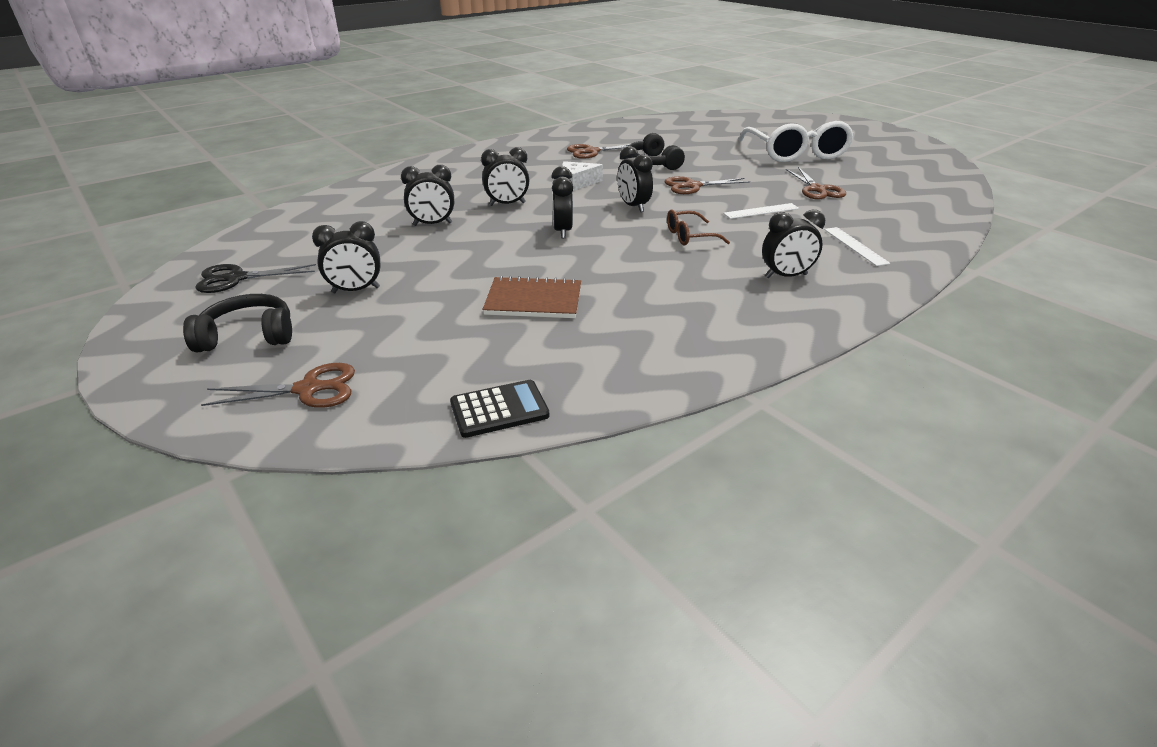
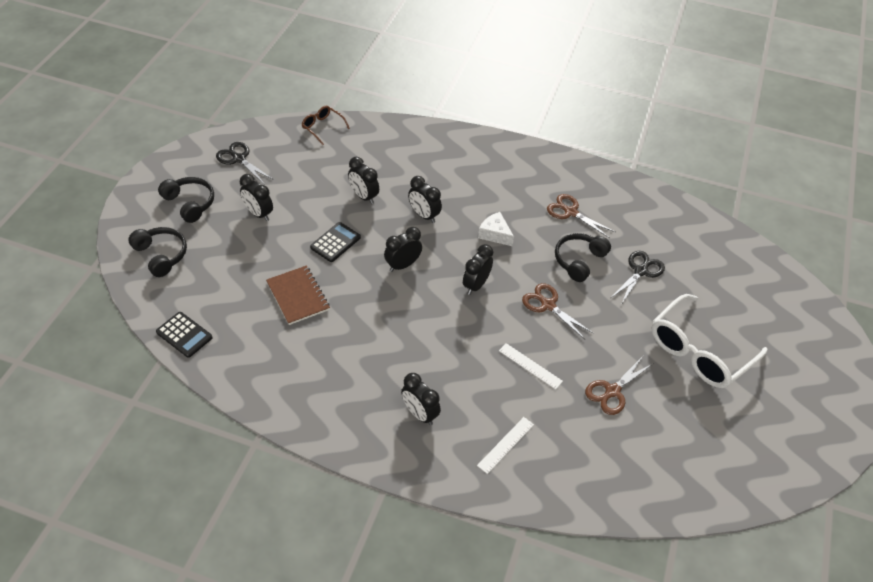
camera: 55 degrees right, 15 degrees up
(309, 389) = (161, 255): brown scissors -> black headphones
(478, 256) = (335, 242): none -> black calculator
(689, 236) = (446, 337): brown glasses -> brown glasses (322, 127)
(690, 148) = (641, 271): none -> black scissors

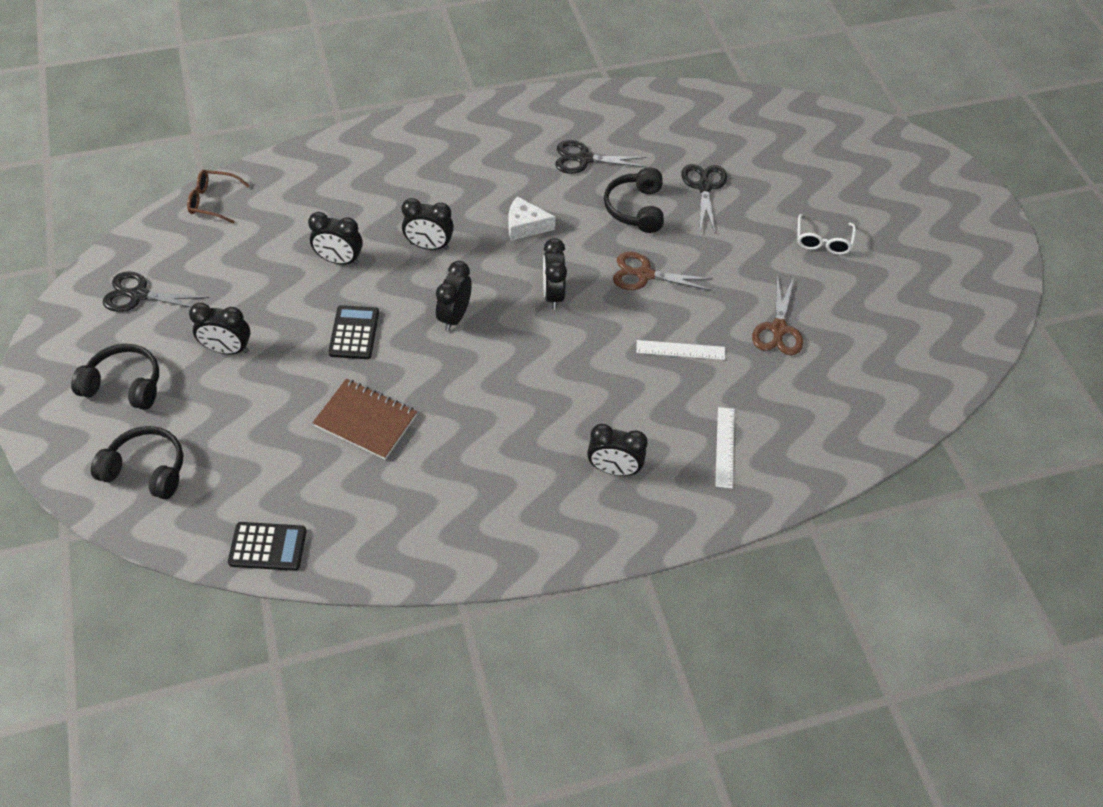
camera: 35 degrees left, 5 degrees up
(570, 212) = (583, 159): brown scissors -> black scissors
(698, 352) = (823, 241): white glasses -> white glasses, size x0.48

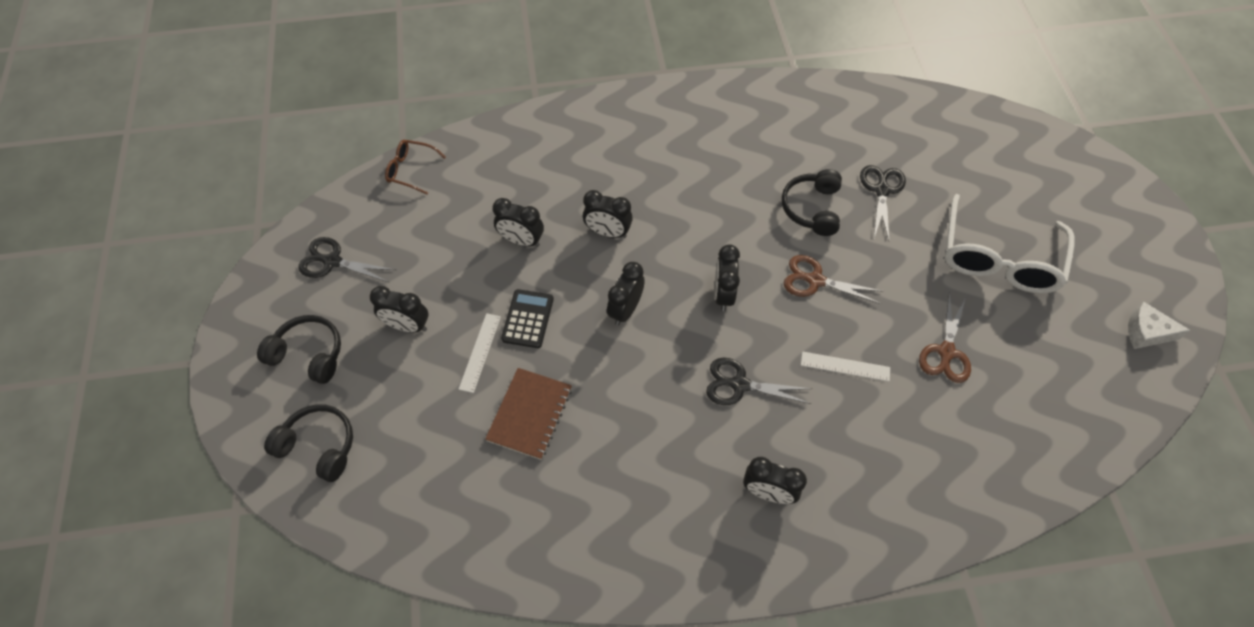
camera: 10 degrees right, 5 degrees up
(268, 547) = (423, 541): black calculator -> none
(365, 420) = (529, 414): brown notebook -> brown notebook turned 75 degrees clockwise
(525, 226) = (702, 219): white cheese -> white cheese (1146, 332)
(583, 159) = (765, 152): black scissors -> black scissors (739, 384)
(724, 447) = (882, 479): white ruler -> white ruler (480, 352)
(823, 241) = (998, 259): white glasses -> white glasses, size x2.08

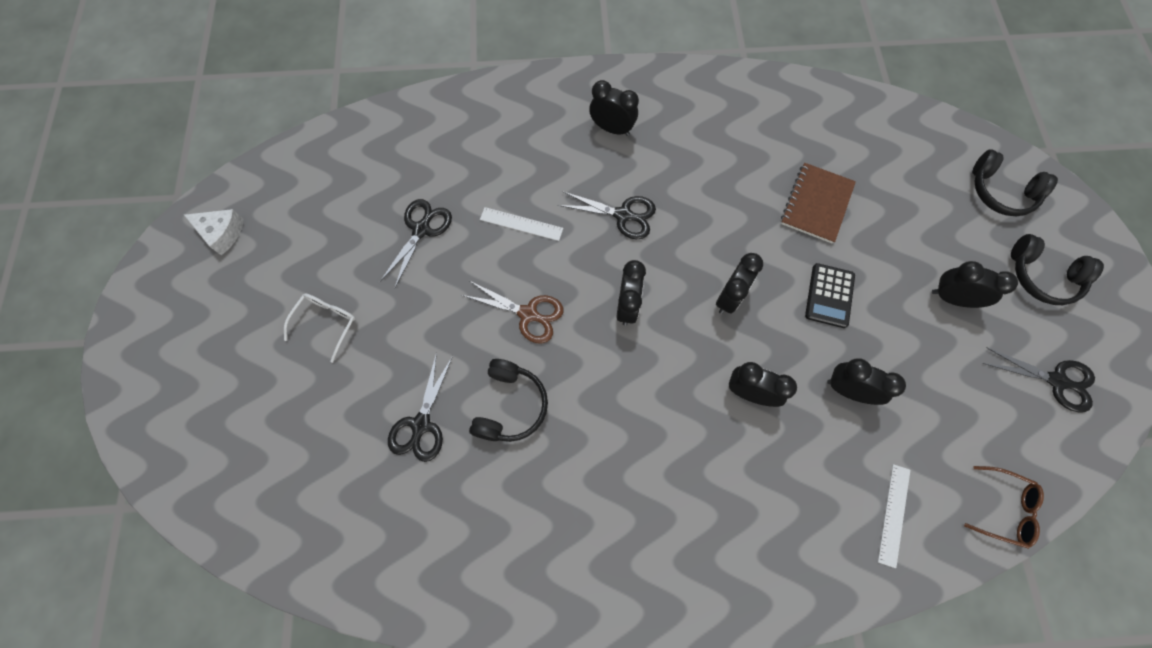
camera: 175 degrees left, 10 degrees up
(480, 352) = (872, 265): white ruler -> white ruler (894, 514)
(946, 352) = (421, 229): brown scissors -> black scissors
(998, 259) = (326, 323): white glasses -> white glasses, size x0.48

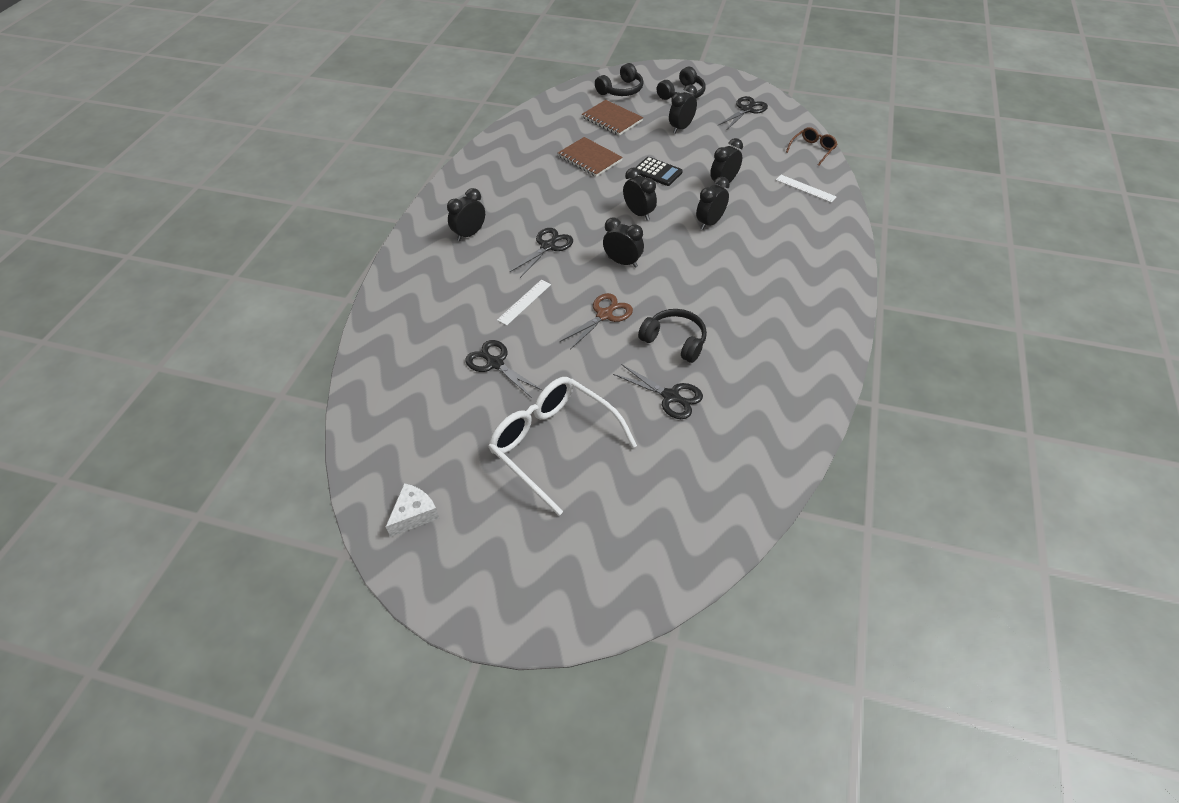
camera: 70 degrees left, 20 degrees down
(326, 323) = (553, 444): white glasses -> white glasses, size x2.08
(921, 203) = (612, 119): none -> brown notebook

